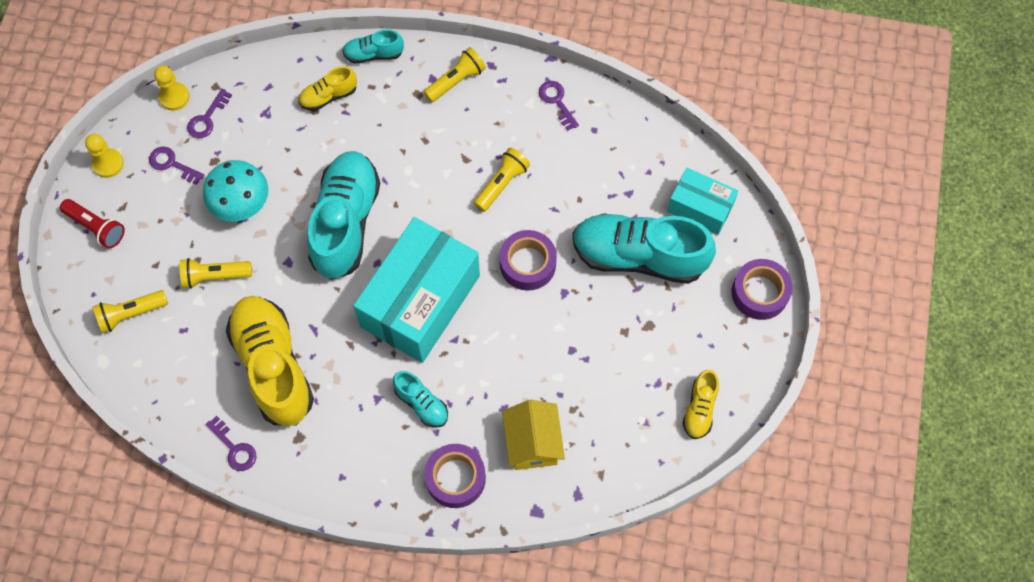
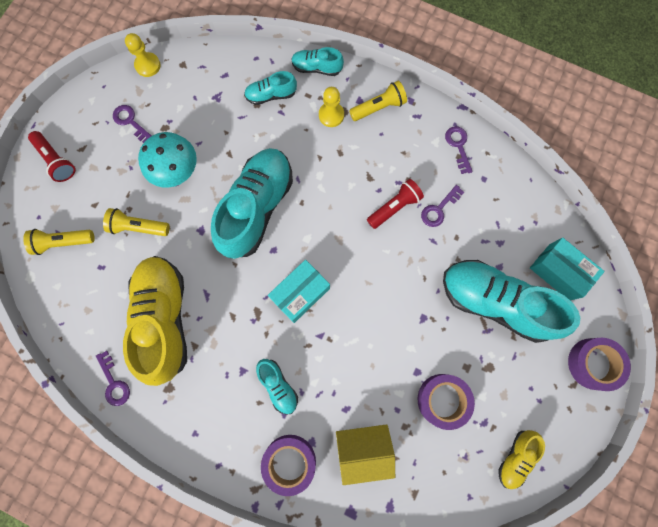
camera: 15 degrees right, 10 degrees up
(108, 164) = (80, 109): yellow pawn -> yellow pawn (331, 115)
(207, 118) = (169, 90): purple key -> purple key (439, 209)
(328, 96) = (271, 95): yellow shoe -> turquoise shoe
(420, 301) = (300, 293): turquoise box -> turquoise box, size x0.53
(501, 184) = (394, 207): yellow flashlight -> red flashlight
(527, 264) = (398, 284): purple tape -> purple tape (443, 400)
(532, 443) = (363, 448): yellow house -> yellow house turned 75 degrees clockwise

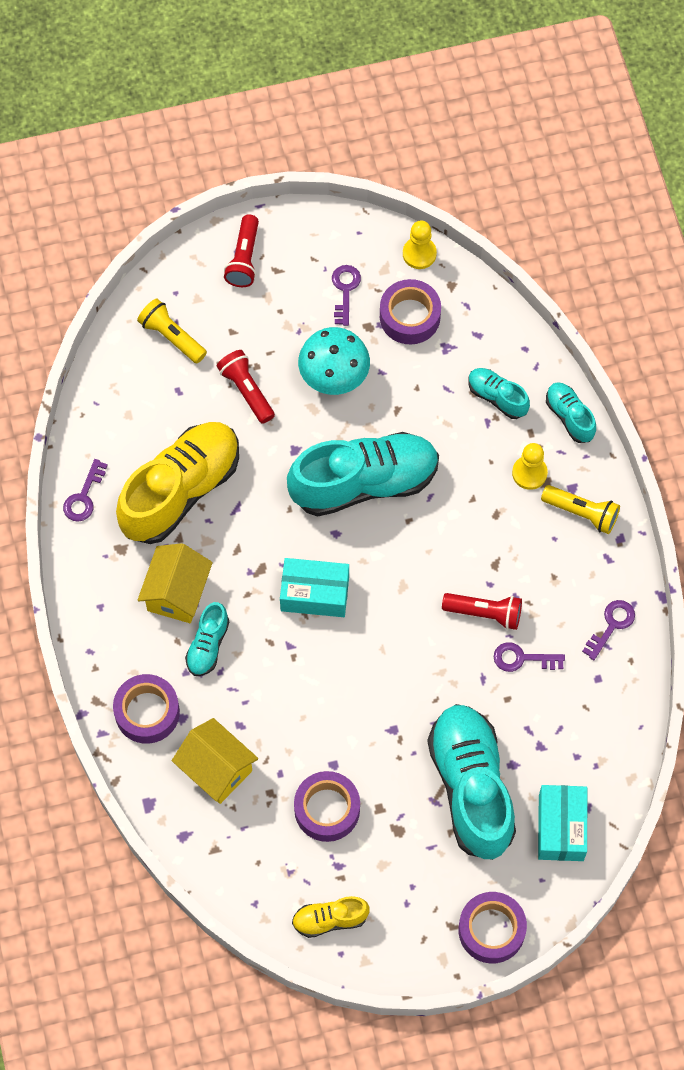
camera: 50 degrees right, 10 degrees down
(138, 227) = (246, 391): yellow flashlight -> red flashlight
(180, 101) = (410, 316): none -> purple tape
(228, 377) = (177, 593): none -> yellow house

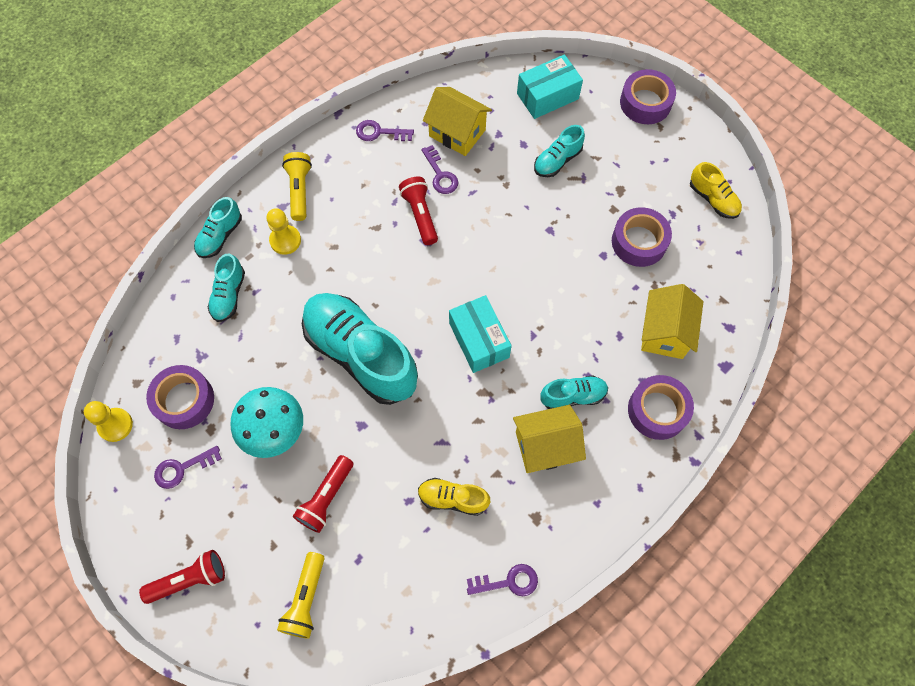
camera: 120 degrees left, 0 degrees up
(180, 490) = (453, 499): yellow shoe -> yellow shoe, size x0.47
(471, 787) = (557, 160): turquoise shoe -> turquoise shoe, size x0.47
(566, 704) = (457, 133): none -> yellow house

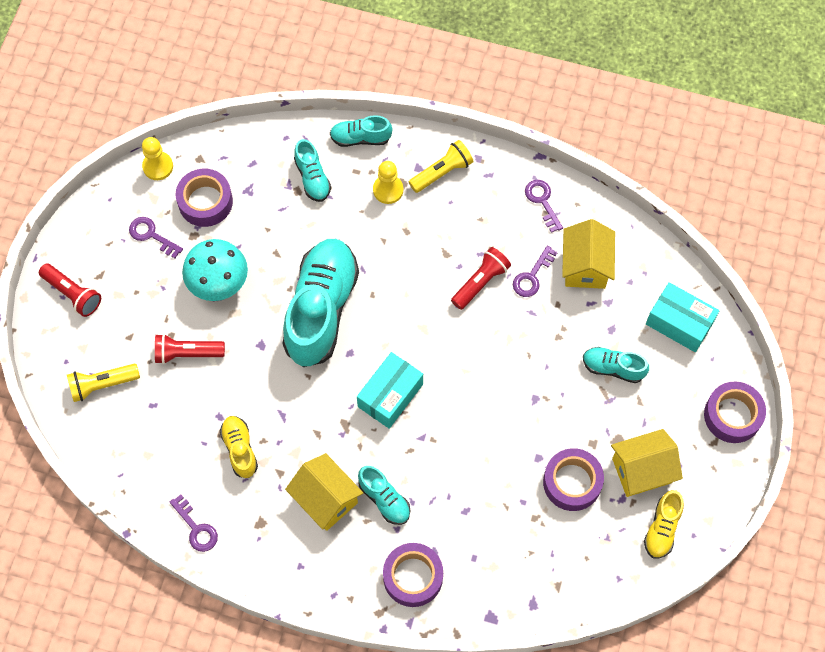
camera: 60 degrees right, 0 degrees up
(229, 295) = (312, 178): turquoise shoe -> turquoise shoe turned 90 degrees counterclockwise
(664, 333) = (492, 548): yellow house -> yellow house (642, 470)

